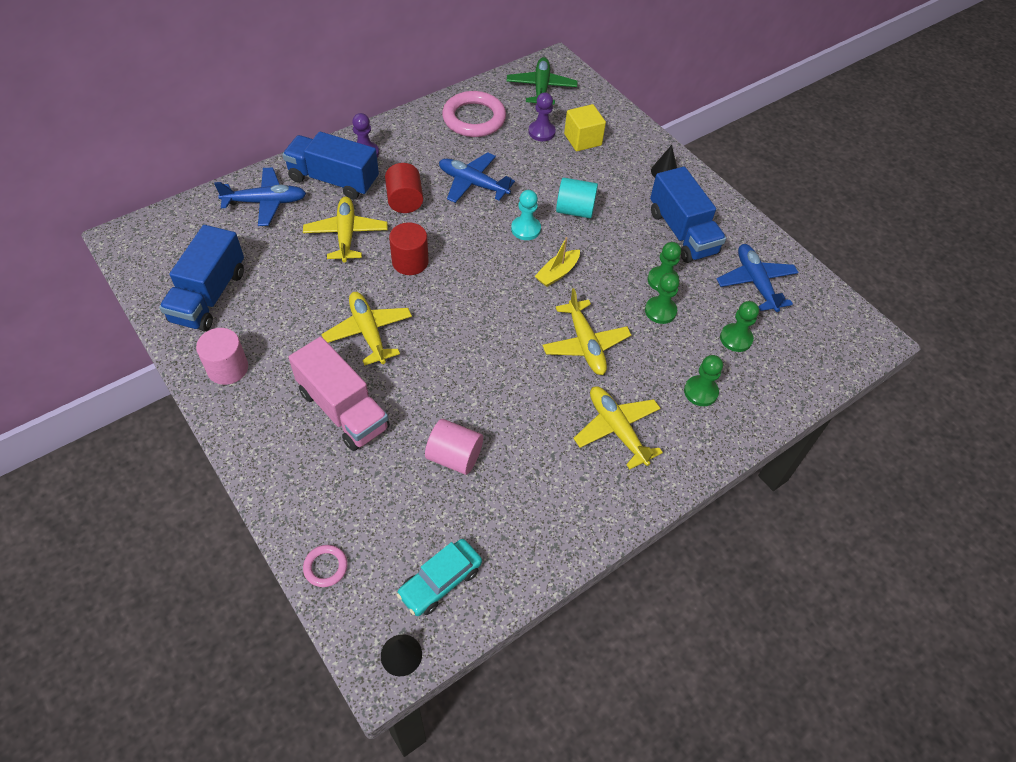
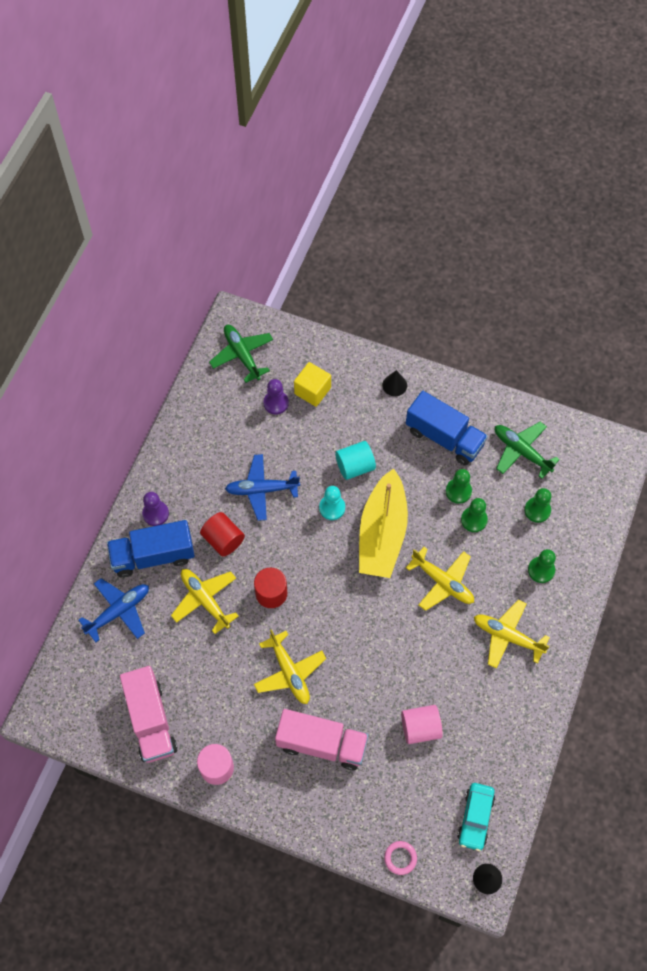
camera: 30 degrees left, 10 degrees up
(209, 296) = (151, 720): blue truck -> pink truck
(368, 332) = (289, 672): yellow plane -> yellow plane turned 150 degrees counterclockwise
(474, 118) = (213, 422): pink ring -> none
(557, 273) = (382, 533): yellow boat -> yellow boat, size x2.30
(755, 282) = (521, 451): blue plane -> green plane

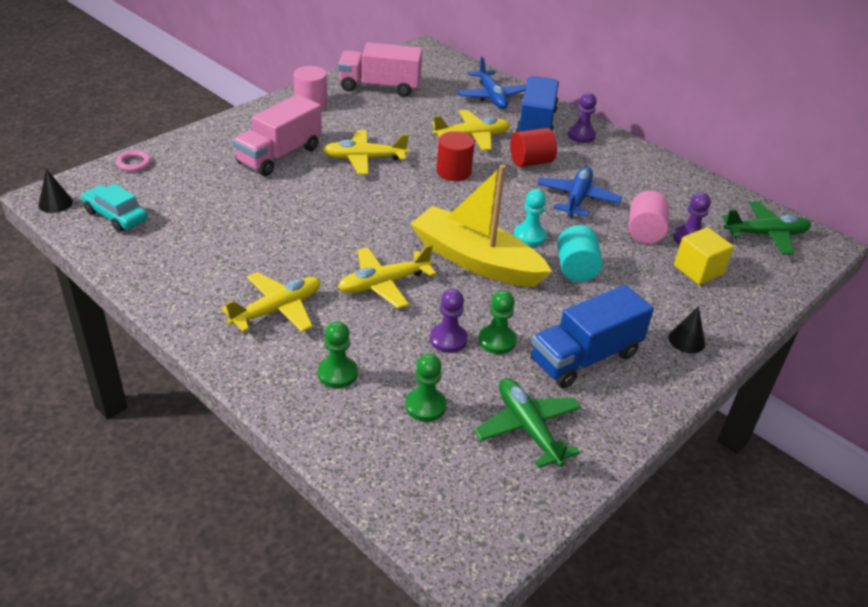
camera: 110 degrees right, 25 degrees down
(420, 728) = (237, 213): pink cylinder -> pink cylinder (645, 232)
(474, 520) = (448, 339): green pawn -> purple pawn
(521, 451) = (528, 428): green plane -> green plane turned 90 degrees counterclockwise

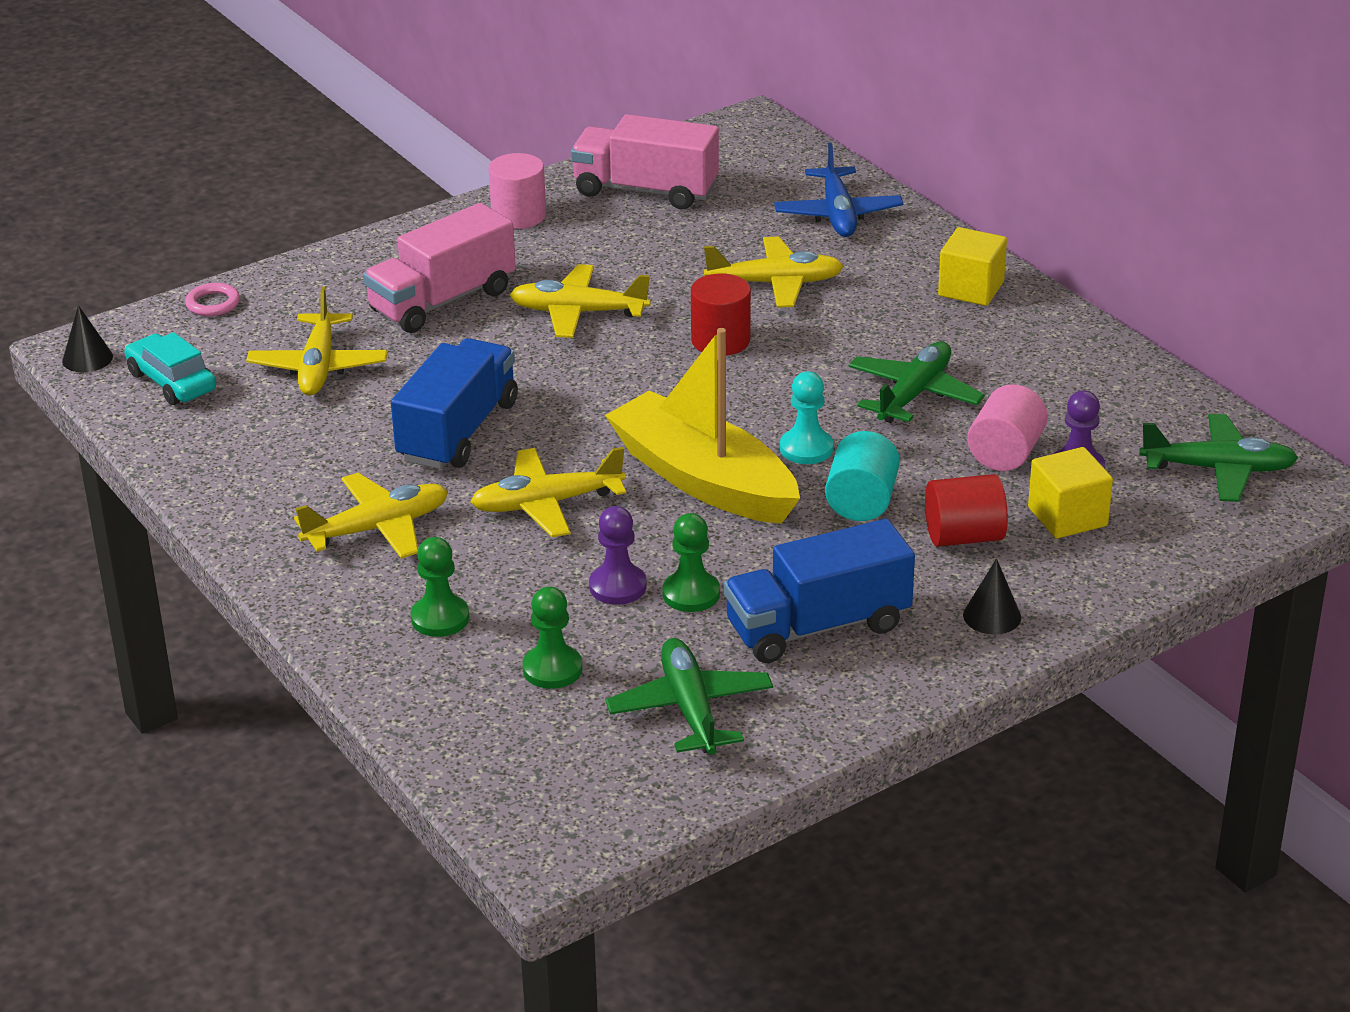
camera: 15 degrees right, 5 degrees down
(211, 201) = (318, 367): none -> yellow plane
(531, 162) = (860, 330): red cylinder -> red cylinder (964, 537)
(536, 124) = (898, 265): blue truck -> blue truck (458, 431)
(577, 198) = (914, 394): blue plane -> green plane
(581, 135) = (971, 289): purple pawn -> yellow cube

